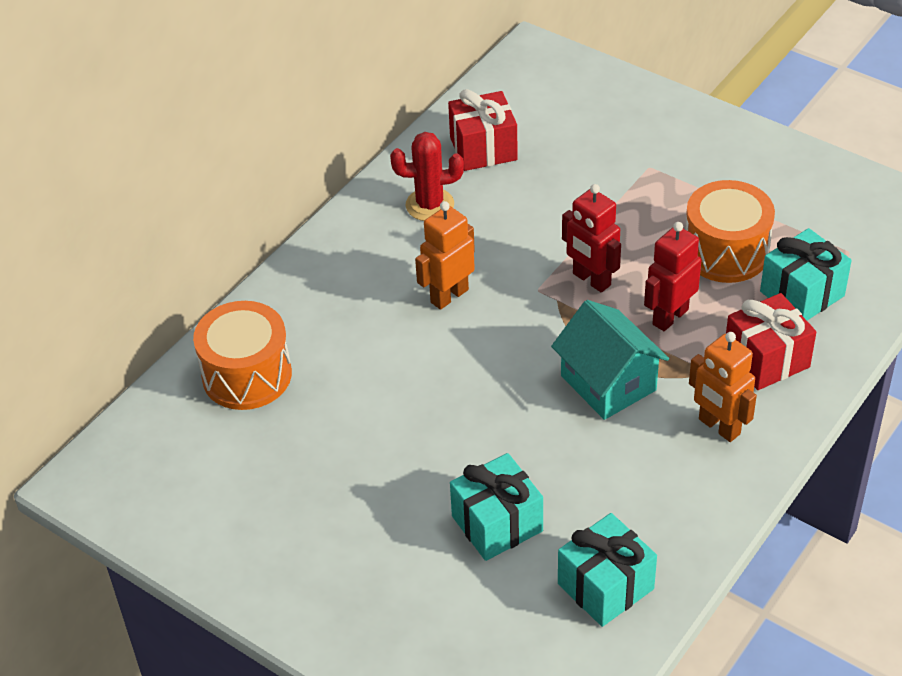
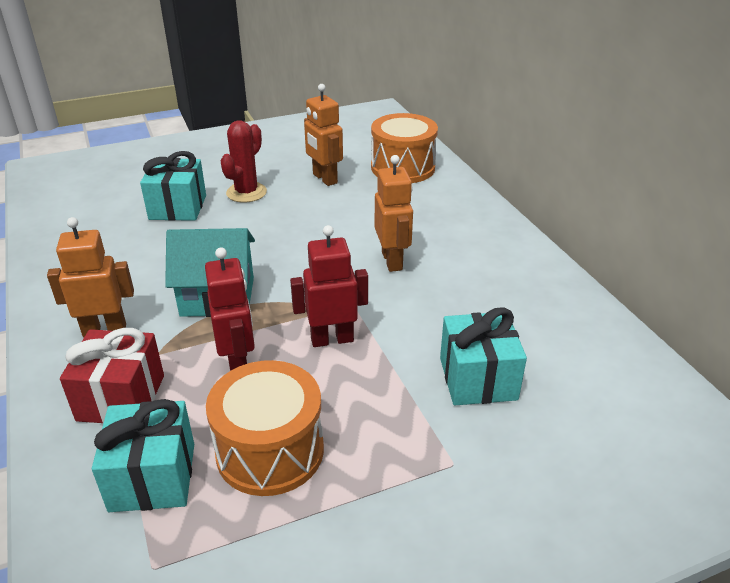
camera: 120 degrees right, 10 degrees down
(328, 431) = (324, 179): none -> orange robot
(430, 205) = (512, 290): red cactus -> red cactus (246, 192)
(483, 148) = (574, 352): red gift -> none
(605, 586) = (80, 225): turquoise gift -> turquoise gift (478, 378)

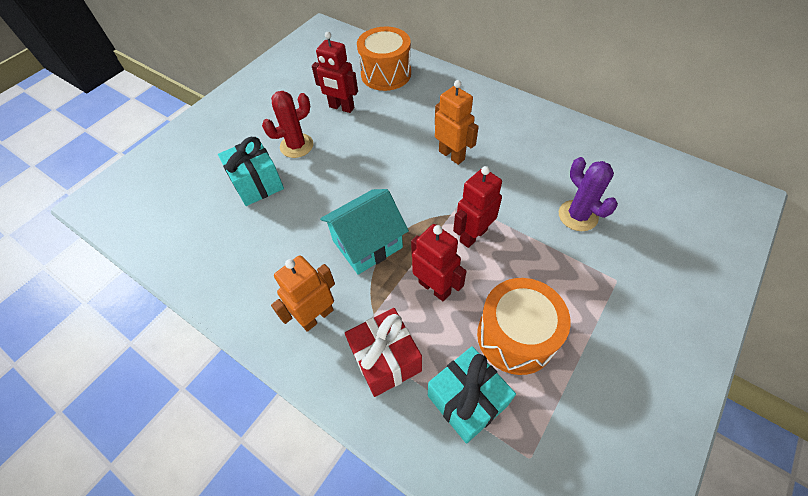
camera: 30 degrees left, 20 degrees up
(246, 192) = (296, 146): red cactus -> red cactus turned 60 degrees clockwise
(324, 179) = (341, 107): orange robot -> red robot
(478, 378) = (578, 215): turquoise gift -> purple cactus

